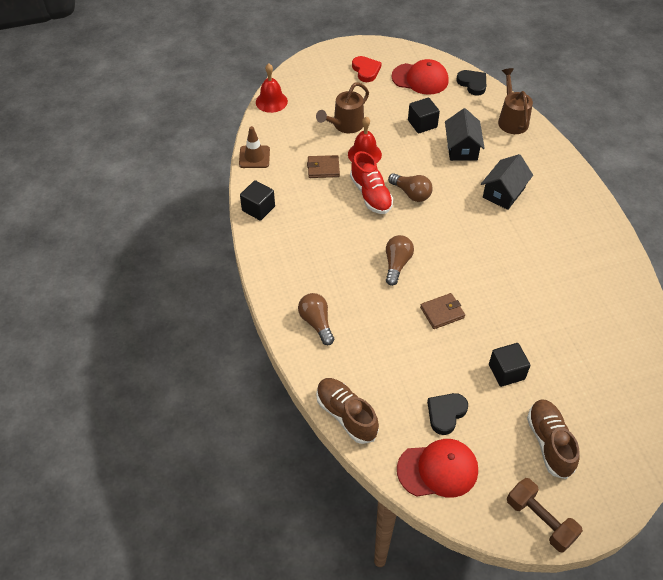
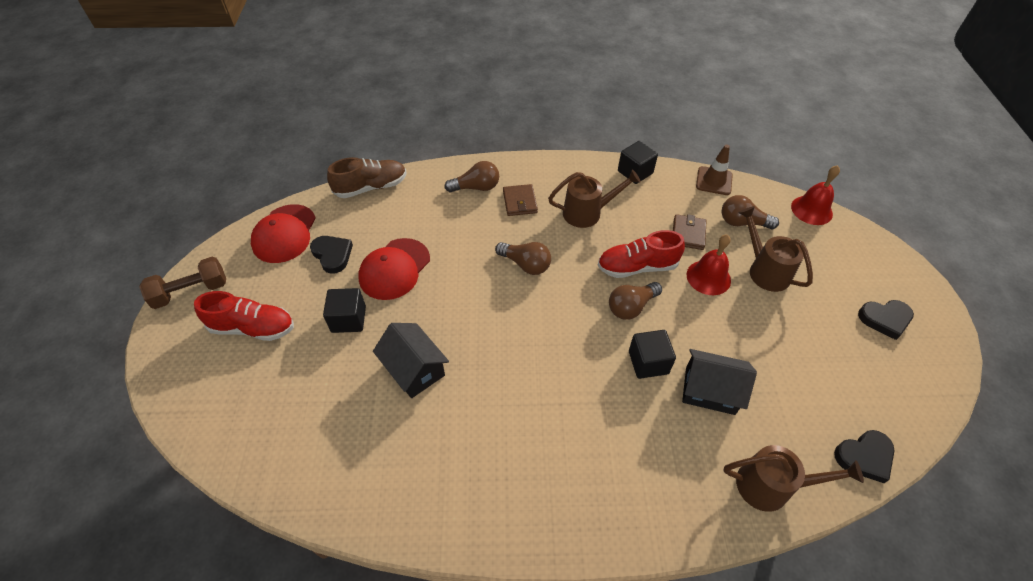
camera: 105 degrees right, 0 degrees up
(299, 138) = (742, 222): none -> brown light bulb
(321, 233) = (588, 212): none -> brown watering can
(366, 70) = (885, 319): red heart -> black heart
(420, 79) = (871, 383): red cap -> red cap (394, 269)
(422, 124) = (765, 356): black cube -> black cube (648, 362)
(442, 312) = (446, 286): brown wallet -> brown wallet (520, 202)
(503, 192) = (612, 414): black house -> black house (414, 369)
(549, 443) = (253, 328): brown shoe -> red shoe

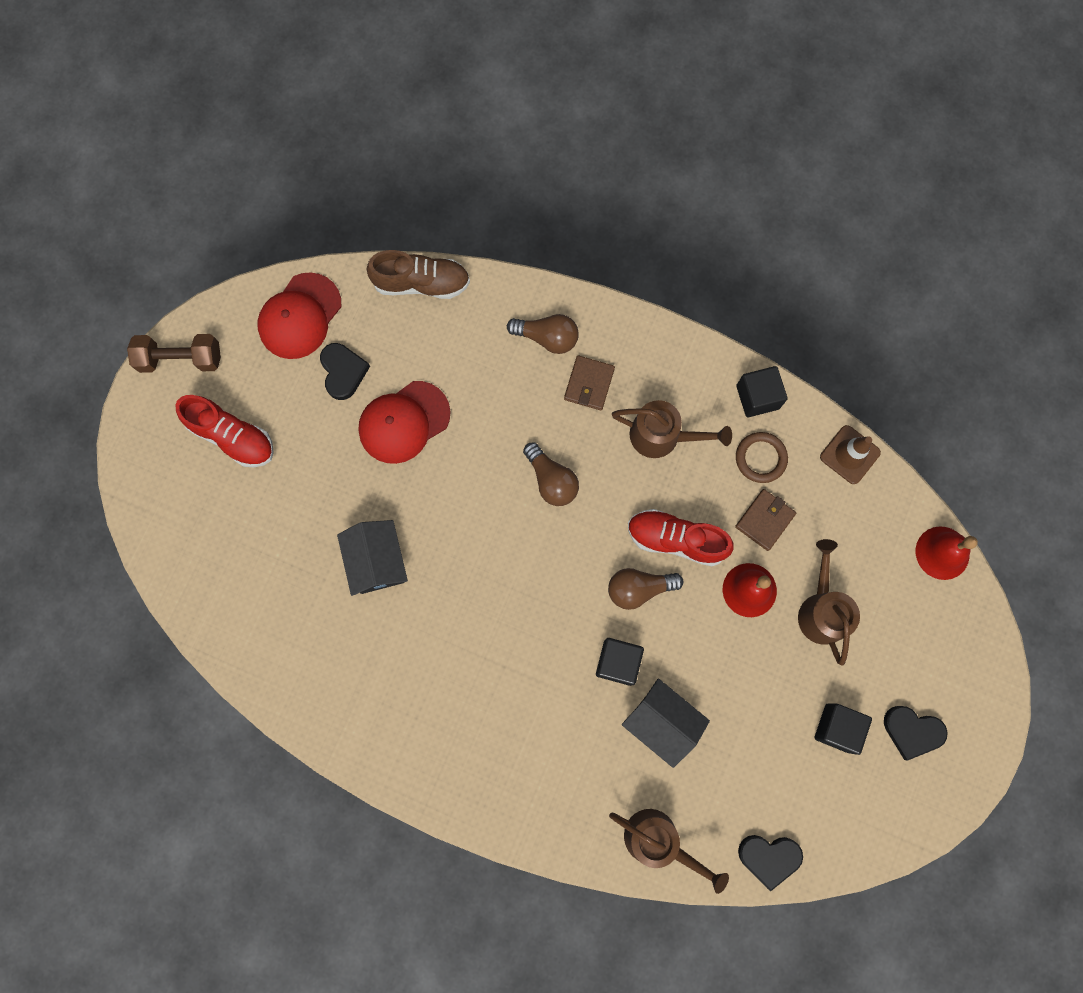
camera: 25 degrees right, 25 degrees up
(348, 319) = (332, 469): black cube -> black cube (837, 728)
(660, 202) = (760, 458): none -> brown ring
(742, 222) = (842, 533): brown light bulb -> none

